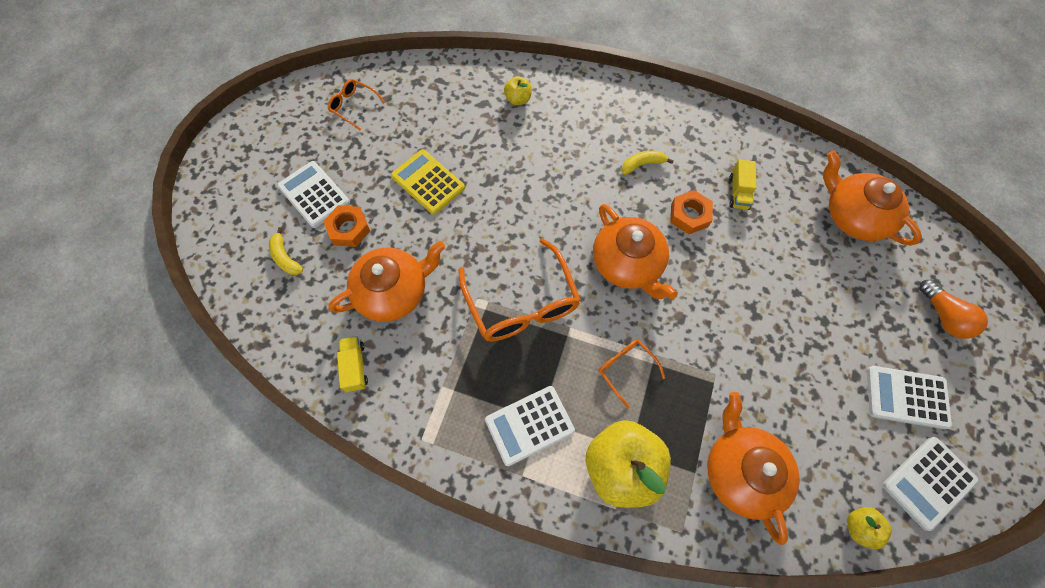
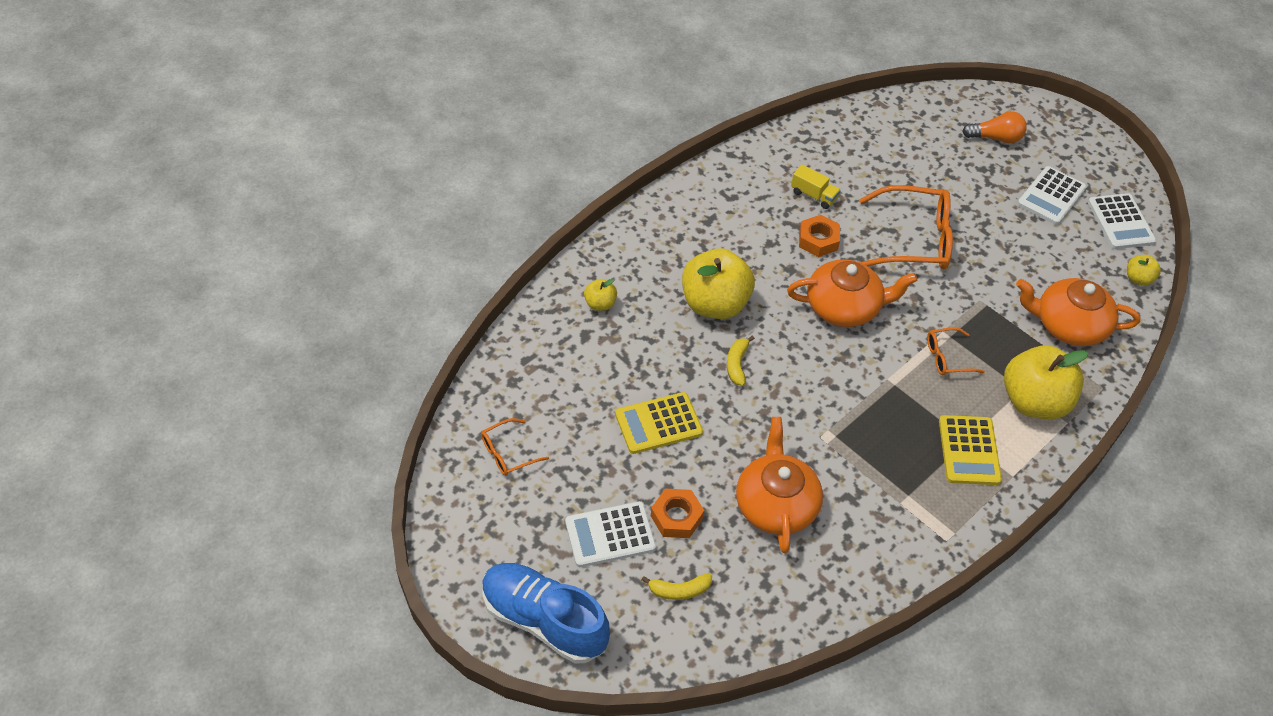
camera: 65 degrees left, 15 degrees down
(227, 186) = (544, 620): none -> blue shoe
(355, 367) = (845, 569): yellow truck -> none
(522, 303) = (843, 404): orange glasses -> orange glasses (914, 240)
(529, 425) = (969, 450): white calculator -> yellow calculator
(567, 170) = (715, 304): none -> yellow apple
(642, 164) = (743, 246): yellow banana -> yellow banana (737, 364)
(854, 216) = (879, 137): orange teapot -> none

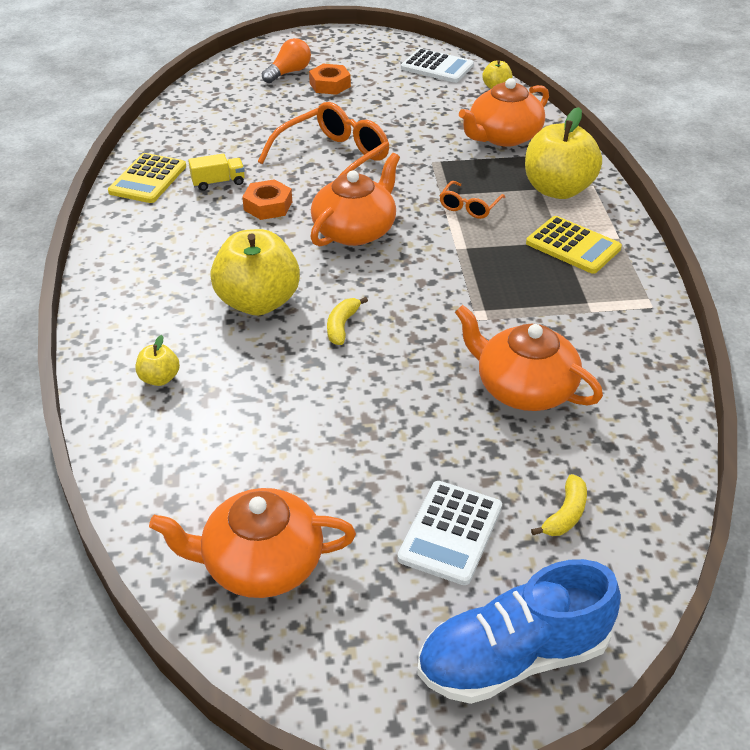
camera: 50 degrees left, 10 degrees down
(508, 453) = (261, 563): orange glasses -> orange teapot
(658, 424) = (351, 417): yellow calculator -> yellow calculator (148, 179)
(676, 517) = (475, 467): orange nut -> orange nut (330, 85)
(737, 364) = (342, 326): yellow banana -> yellow banana turned 60 degrees clockwise
(1051, 196) = (376, 80): white calculator -> none

